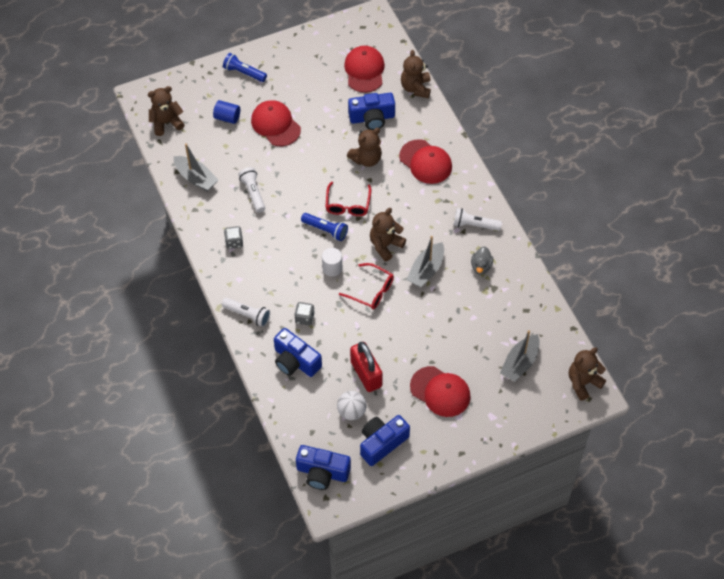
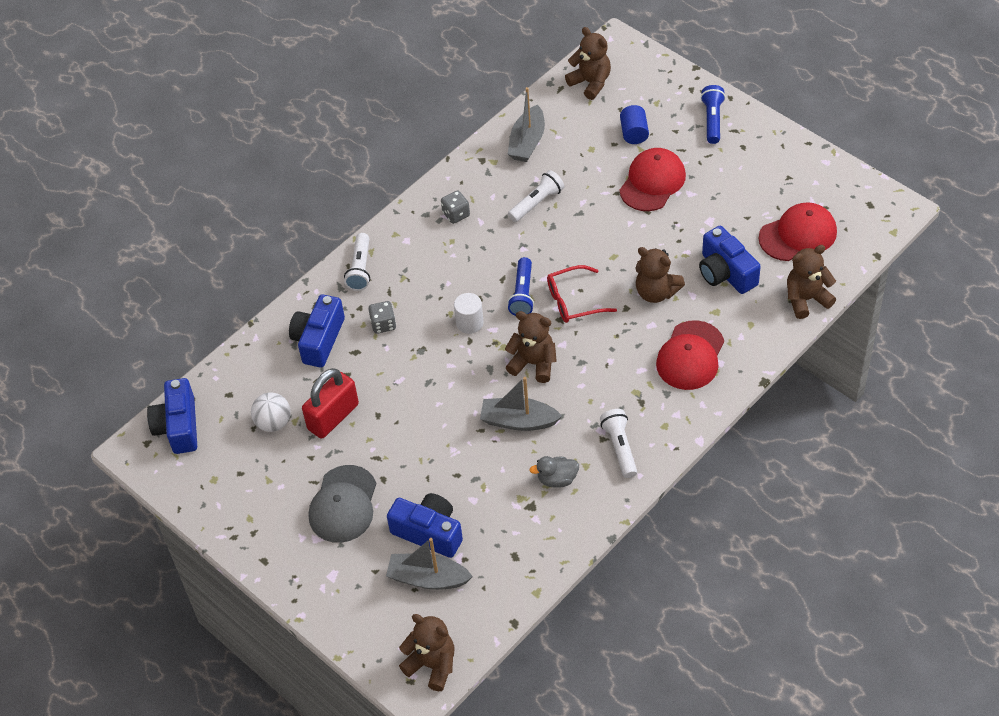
camera: 70 degrees right, 5 degrees down
(371, 291) = (457, 376): red glasses -> none
(382, 443) = (243, 470): blue camera -> blue camera (429, 532)
(440, 391) = (343, 504): red cap -> grey cap

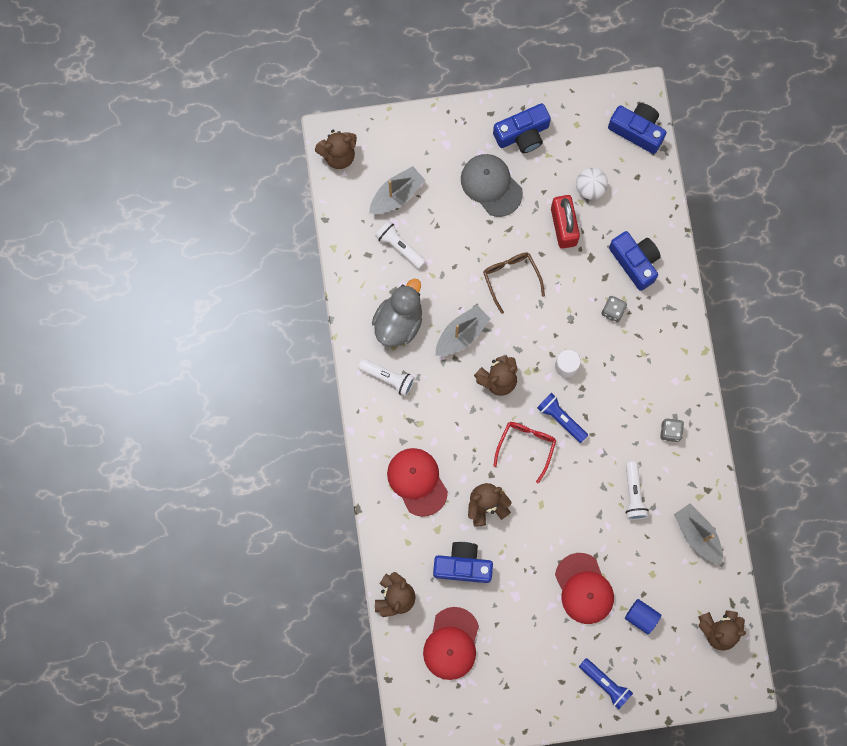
camera: 125 degrees right, 25 degrees up
(360, 269) = (675, 332): white flashlight -> white flashlight (400, 246)
(425, 422) = (511, 278): none -> brown glasses
(429, 532) = (427, 219): blue camera -> blue camera (522, 134)
(557, 479) = (399, 322): grey duck -> grey duck, size x1.83

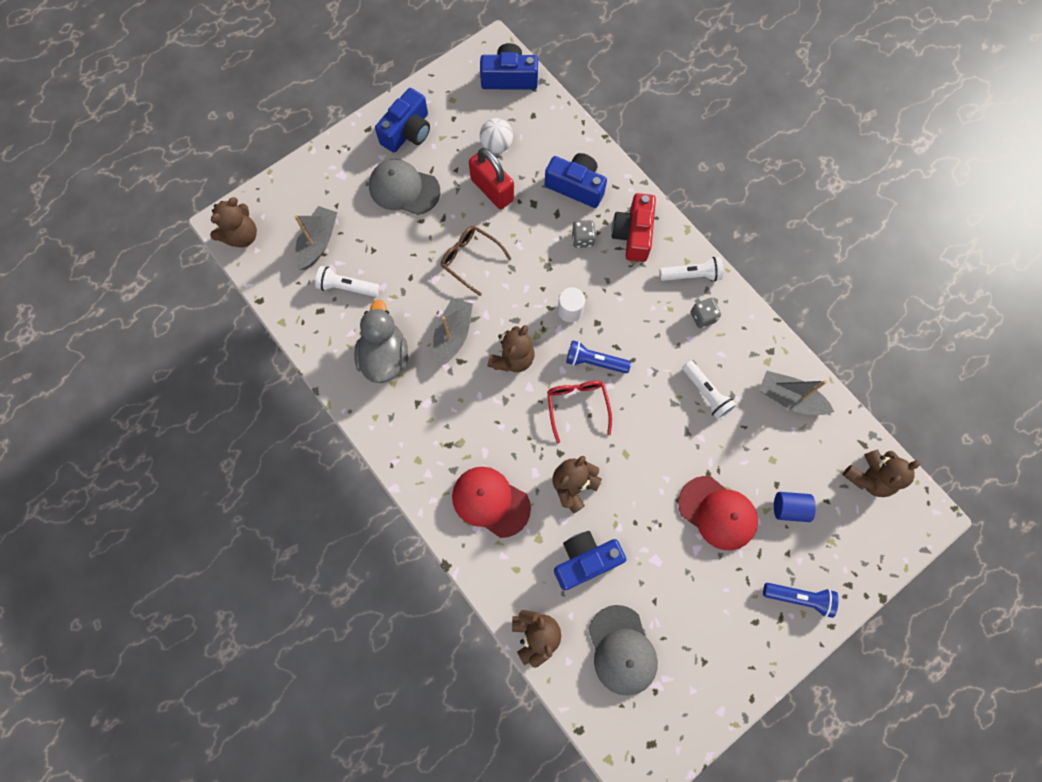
camera: 30 degrees left, 5 degrees down
(388, 378) = (404, 416): white flashlight -> white flashlight (691, 275)
(451, 643) = (622, 650): red cap -> grey cap
(657, 330) = (633, 234): none -> red camera

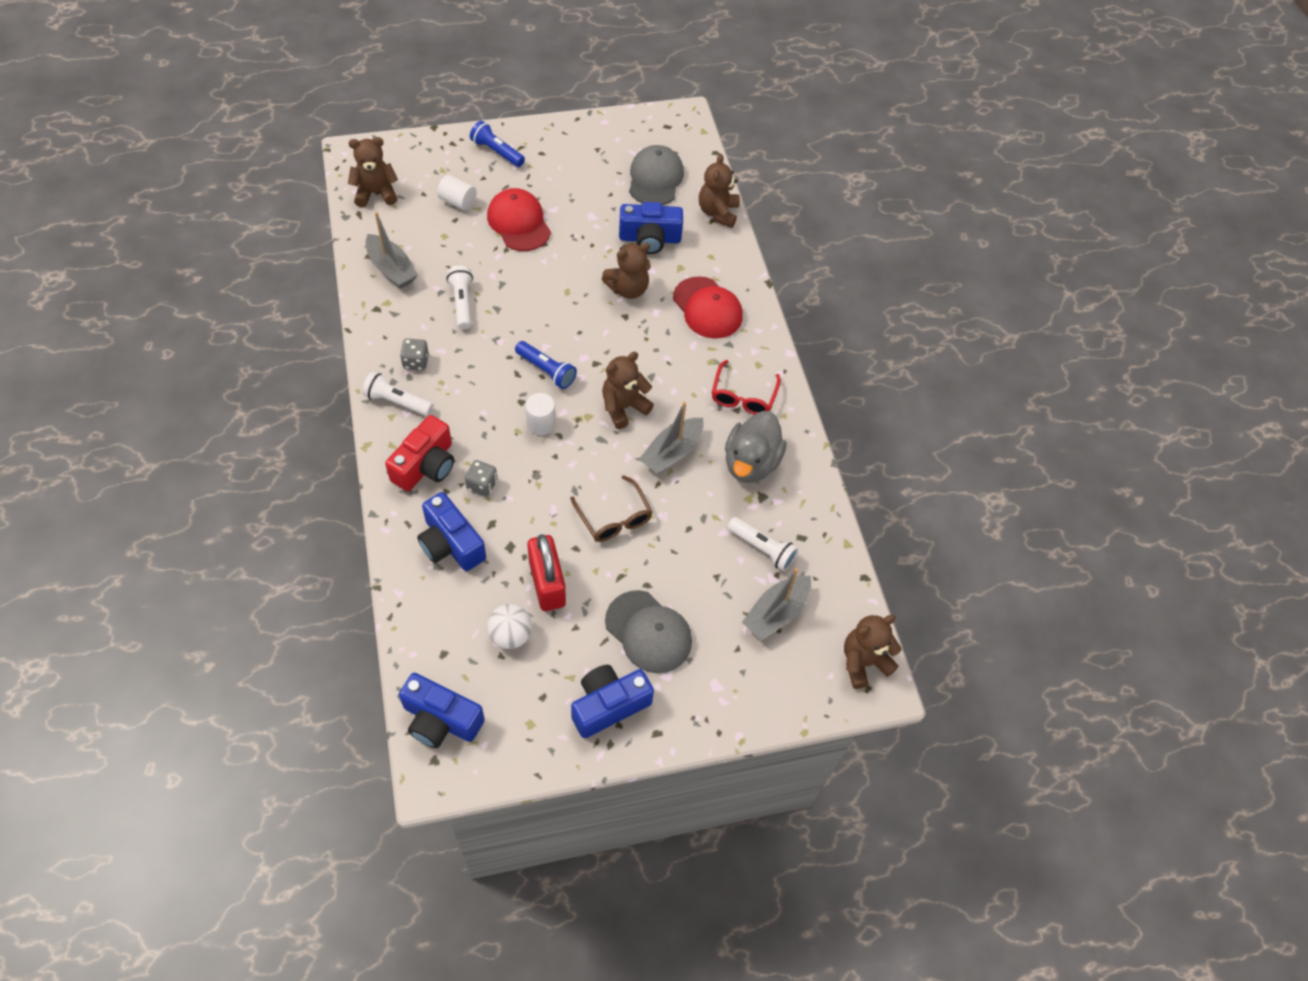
camera: 160 degrees left, 15 degrees down
(577, 406) = (586, 343): red glasses -> red glasses (743, 396)
(789, 508) = (458, 202): blue cylinder -> white cylinder

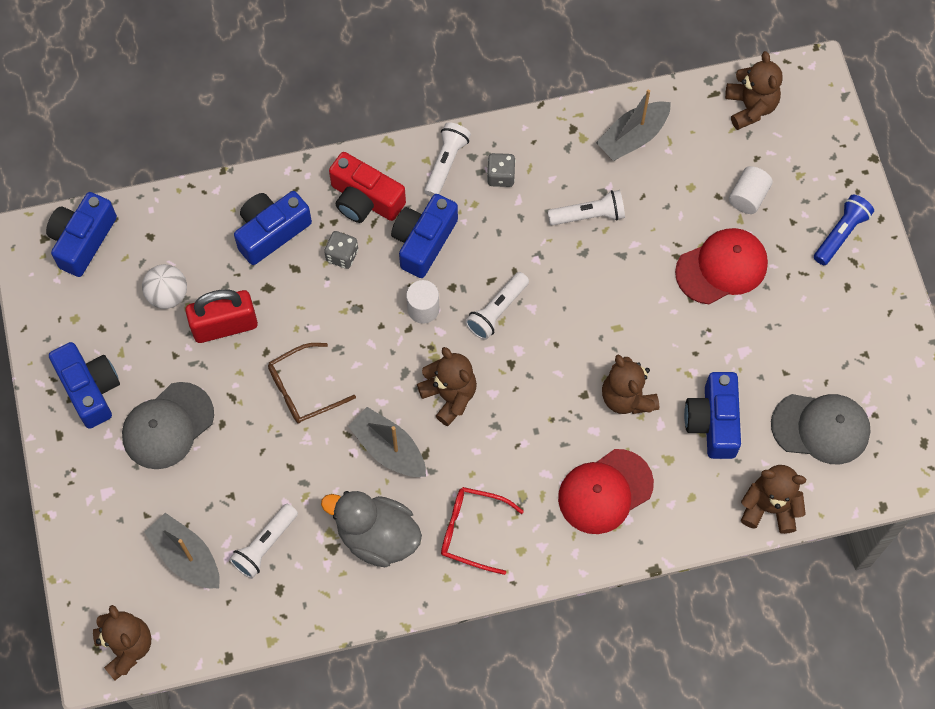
camera: 95 degrees right, 10 degrees up
(474, 421) = (423, 241): none -> blue camera
(546, 370) = (497, 311): blue flashlight -> white flashlight

